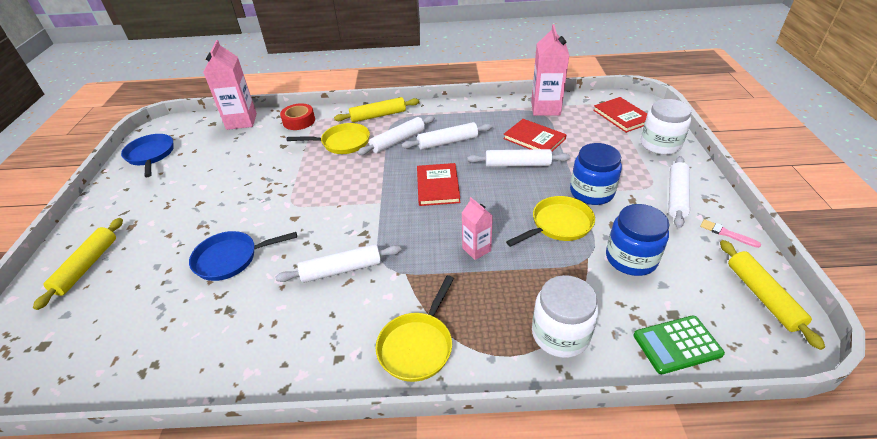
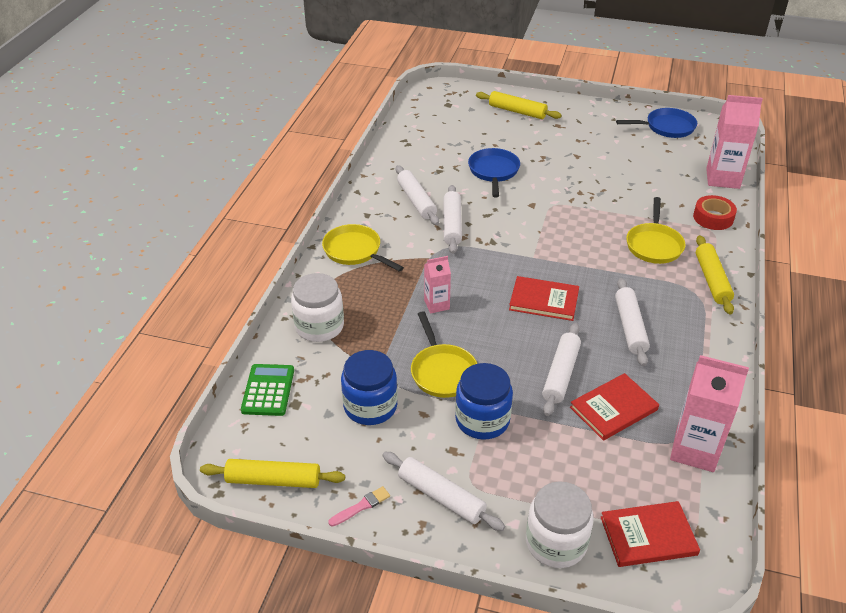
camera: 105 degrees right, 0 degrees up
(398, 141) = (645, 287): white rolling pin -> white rolling pin (416, 201)

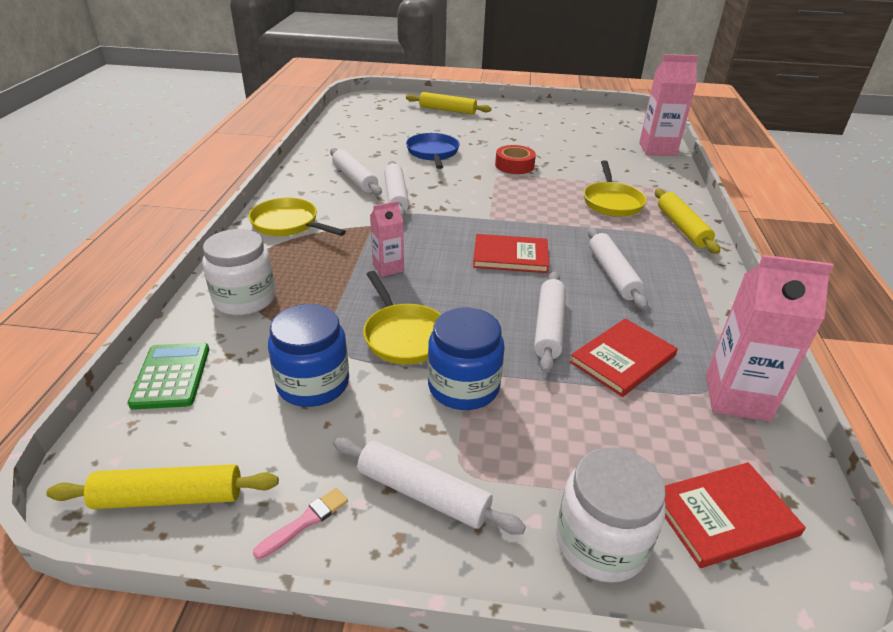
camera: 10 degrees left, 5 degrees down
(666, 127) = (591, 116): blue pan -> none
(713, 218) = (661, 178): red tape -> red tape (514, 165)

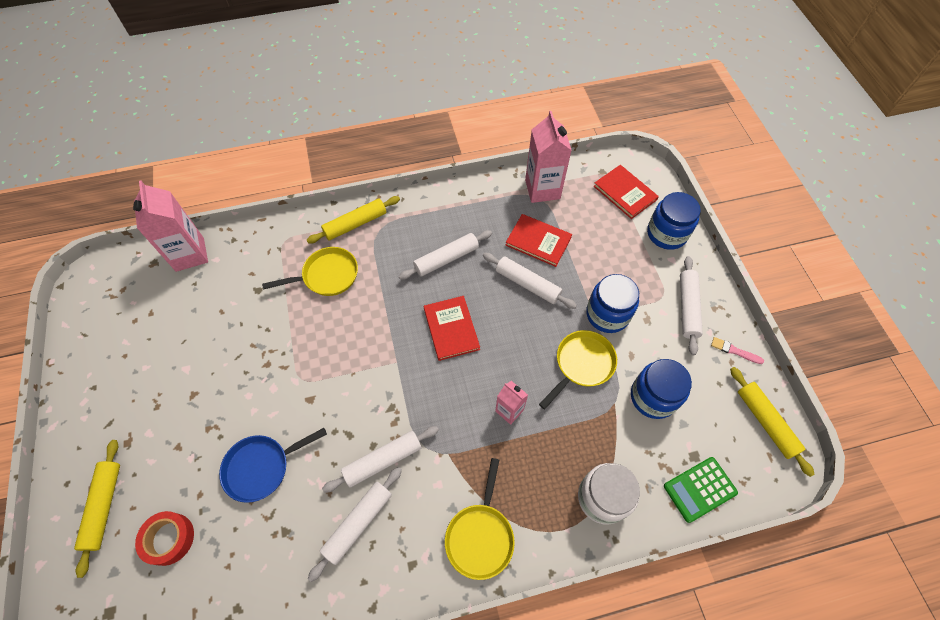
camera: 110 degrees left, 25 degrees up
(514, 165) = (271, 372): red tape -> red tape (169, 539)
(549, 327) = (527, 284): white rolling pin -> white rolling pin turned 45 degrees clockwise
(600, 542) = (666, 234): white jar -> blue jar

